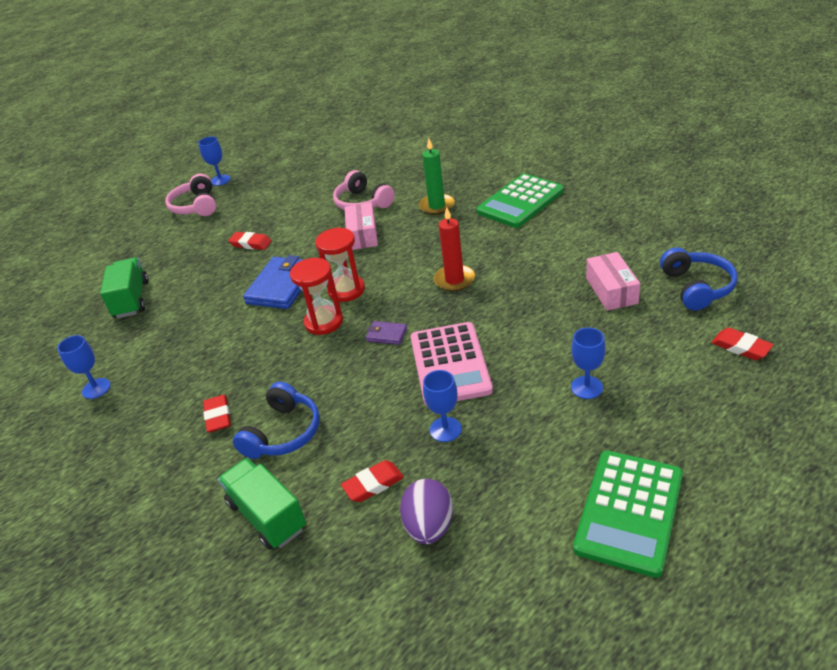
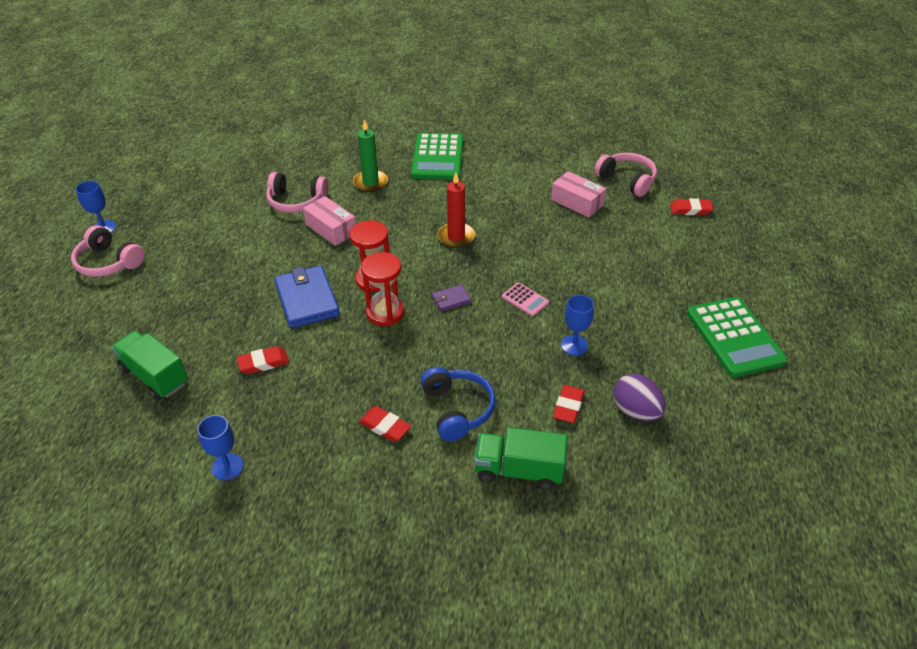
camera: 45 degrees left, 5 degrees up
(251, 243) = (224, 275): red eraser -> red eraser (263, 363)
(450, 364) = (525, 300): pink calculator -> pink calculator, size x0.46
(586, 387) = (631, 274): blue goblet -> none
(697, 287) = (627, 180): blue headphones -> pink headphones

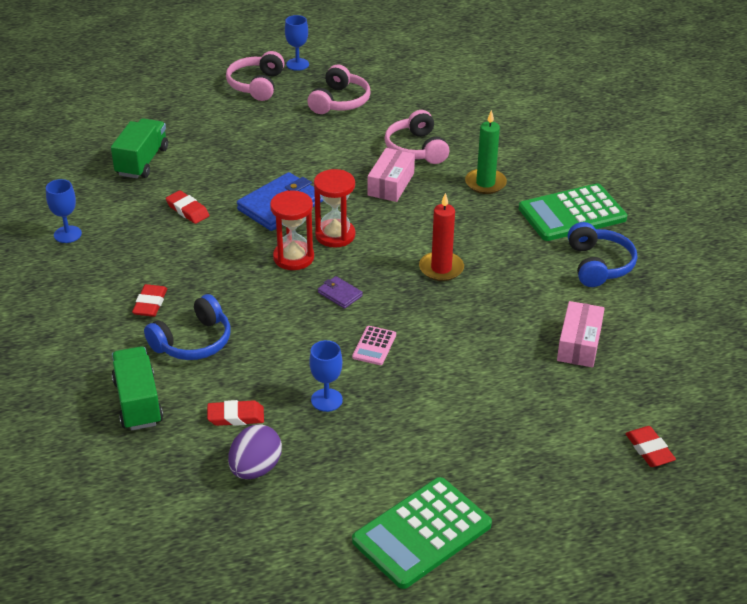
camera: 65 degrees right, 5 degrees down
(501, 166) = (599, 265): none -> blue headphones
(627, 180) = (664, 377): pink headphones -> pink headphones (340, 101)

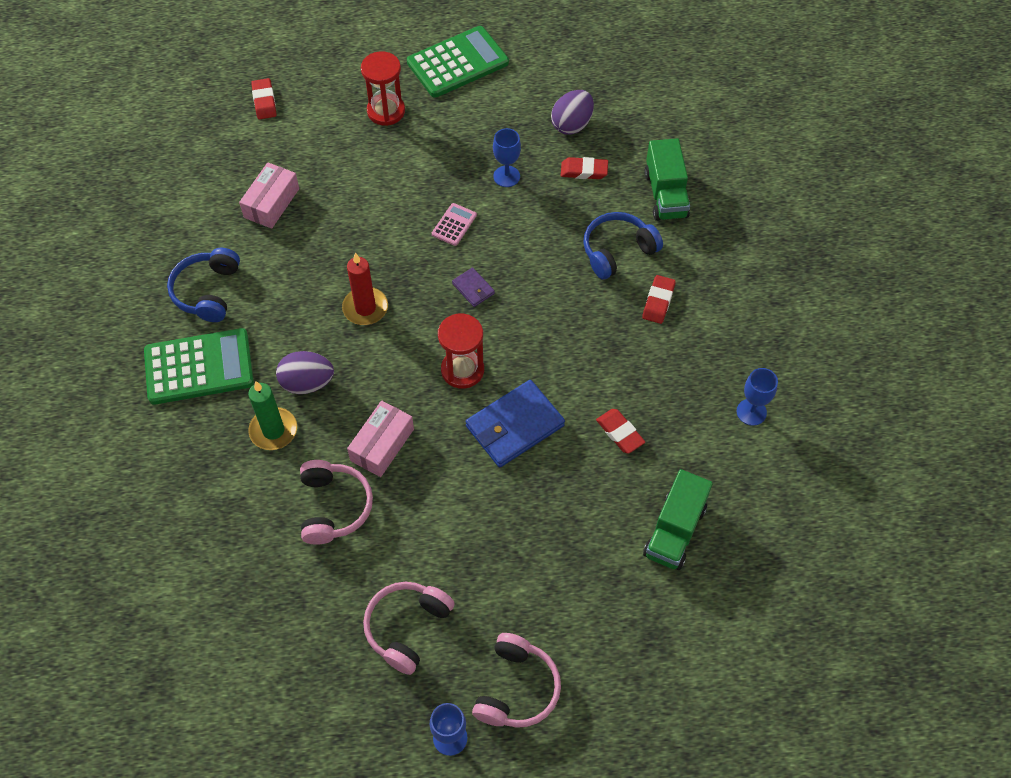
camera: 170 degrees left, 20 degrees up
(293, 257) = (511, 343): red hourglass -> red hourglass (386, 111)
(471, 213) = (307, 383): none -> purple egg

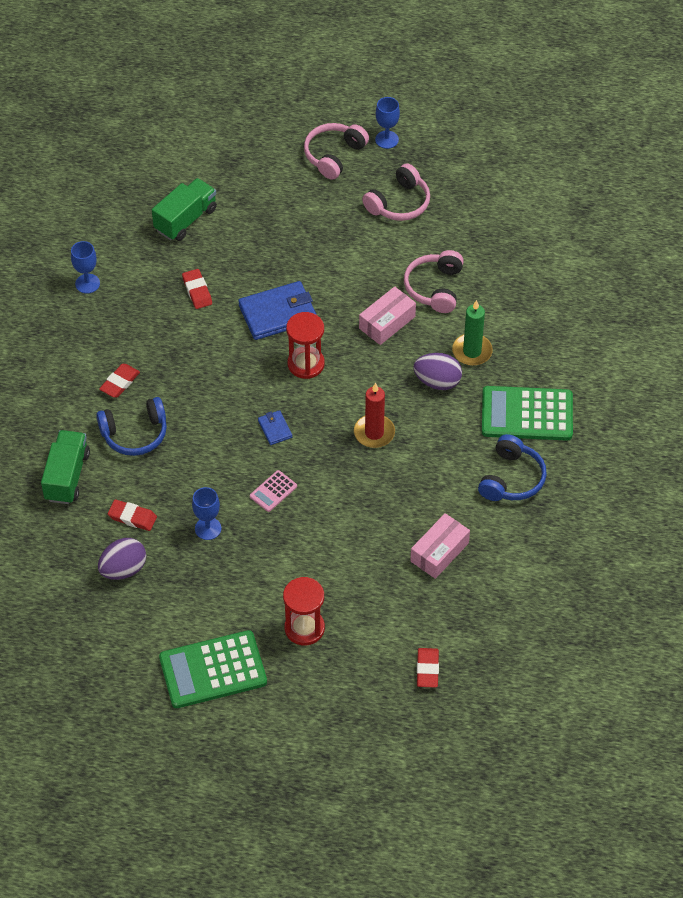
camera: 165 degrees left, 5 degrees down
(473, 289) = (275, 429): purple wallet -> blue wallet

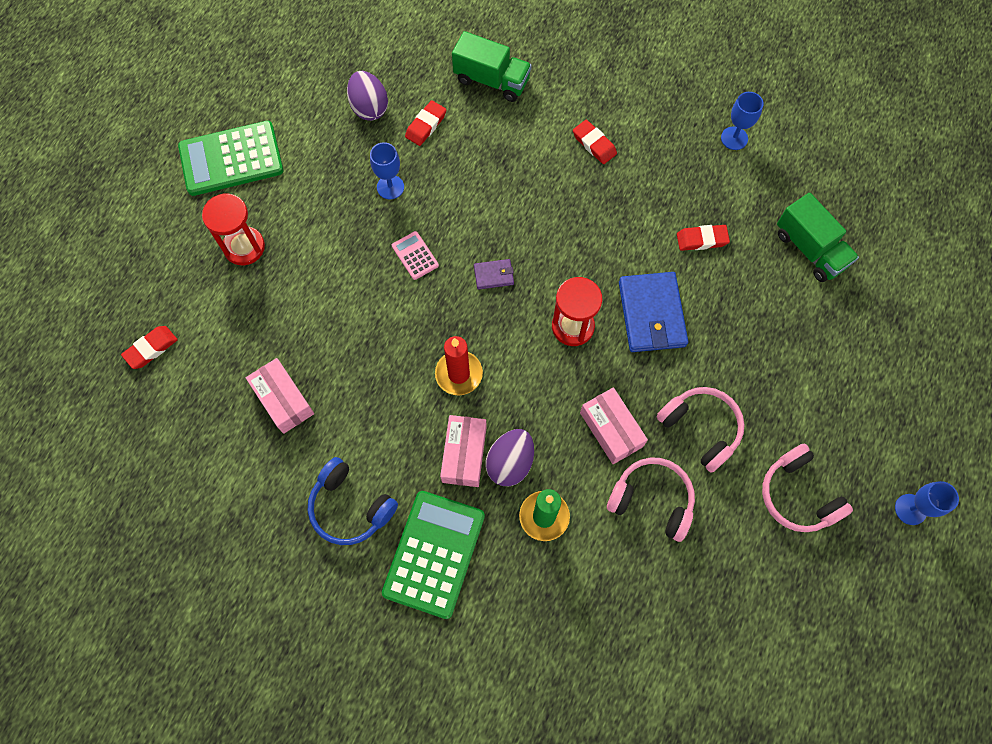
camera: 105 degrees right, 15 degrees up
(135, 434) = (525, 146): blue headphones -> none
(213, 670) = (231, 159): green calculator -> green calculator turned 105 degrees counterclockwise
(275, 429) = (494, 275): blue wallet -> purple wallet
(334, 155) = (890, 436): pink headphones -> pink headphones (701, 429)
(427, 669) = (151, 348): red eraser -> red eraser turned 60 degrees counterclockwise
(441, 413) = (464, 454): none -> pink box

